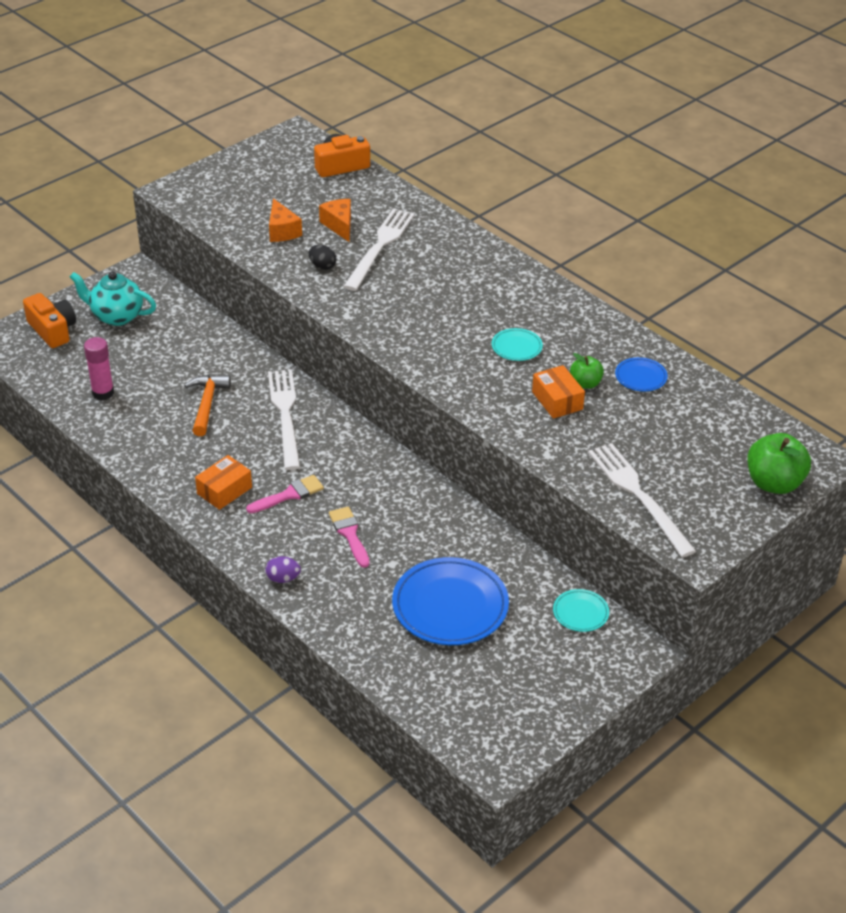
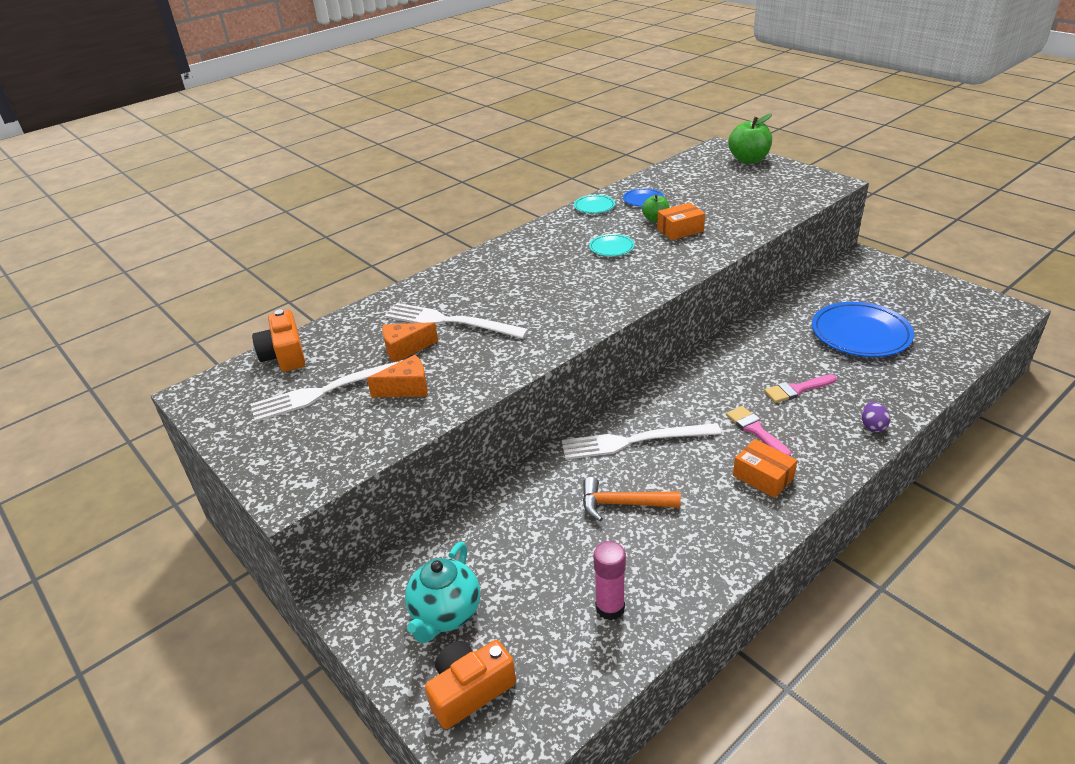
camera: 85 degrees left, 5 degrees down
(322, 266) = (481, 356): black egg -> none
(580, 613) = (838, 279): turquoise plate -> turquoise plate (594, 206)
(638, 495) = (782, 200): white fork -> white fork (330, 390)

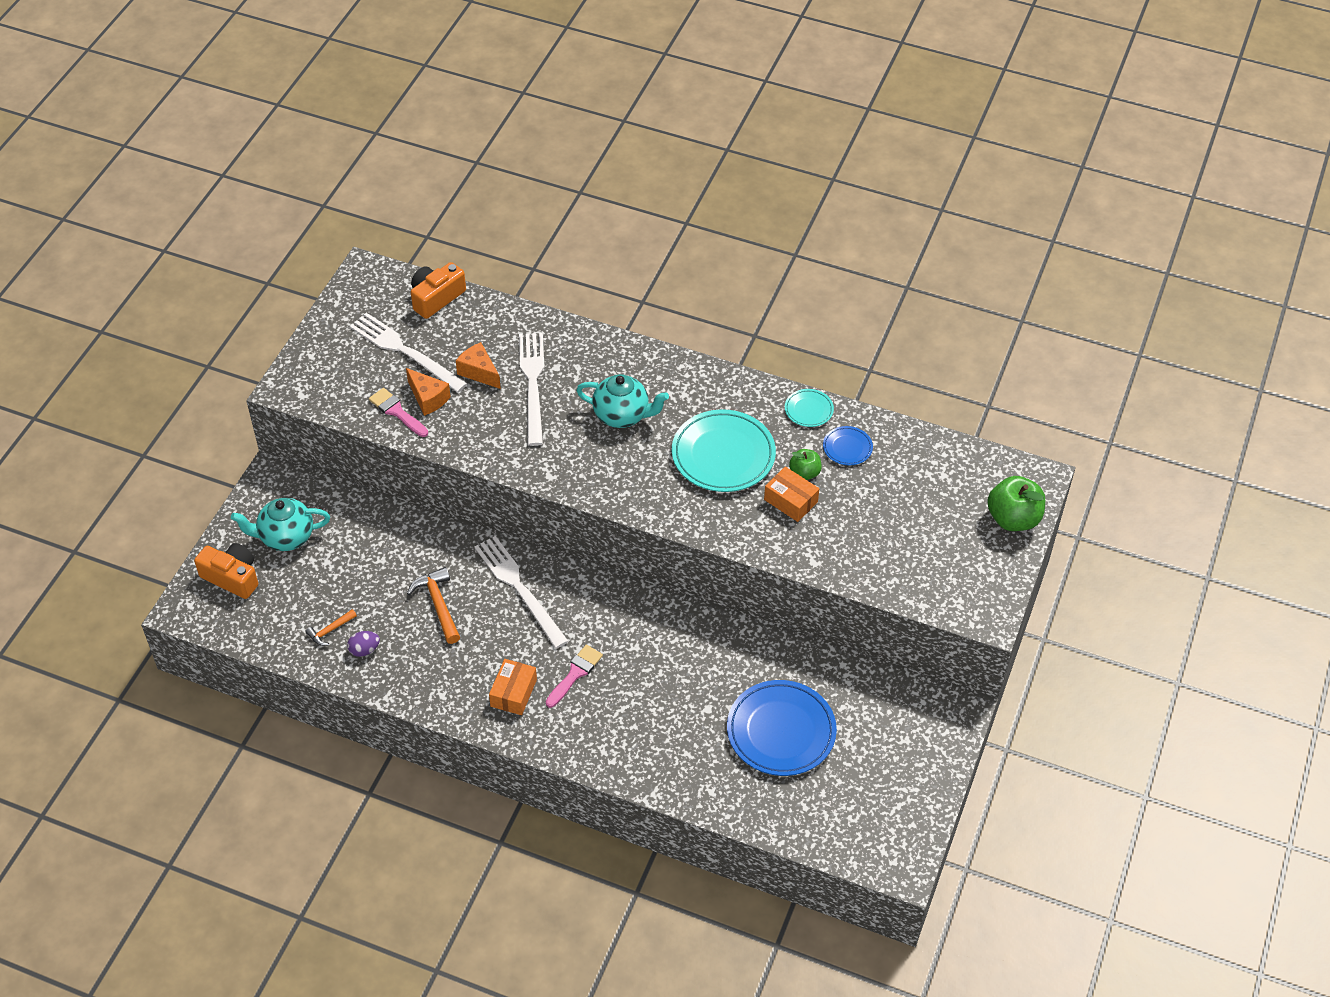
camera: 60 degrees right, 15 degrees up
(529, 284) = (622, 415): none -> turquoise teapot
(610, 608) = (330, 630): pink glue stick -> orange hammer
(611, 248) = (723, 455): turquoise plate -> turquoise plate, size x2.08
(797, 389) = (653, 693): pink brush -> pink brush (397, 412)
(872, 426) = (622, 763): purple egg -> purple egg (364, 650)

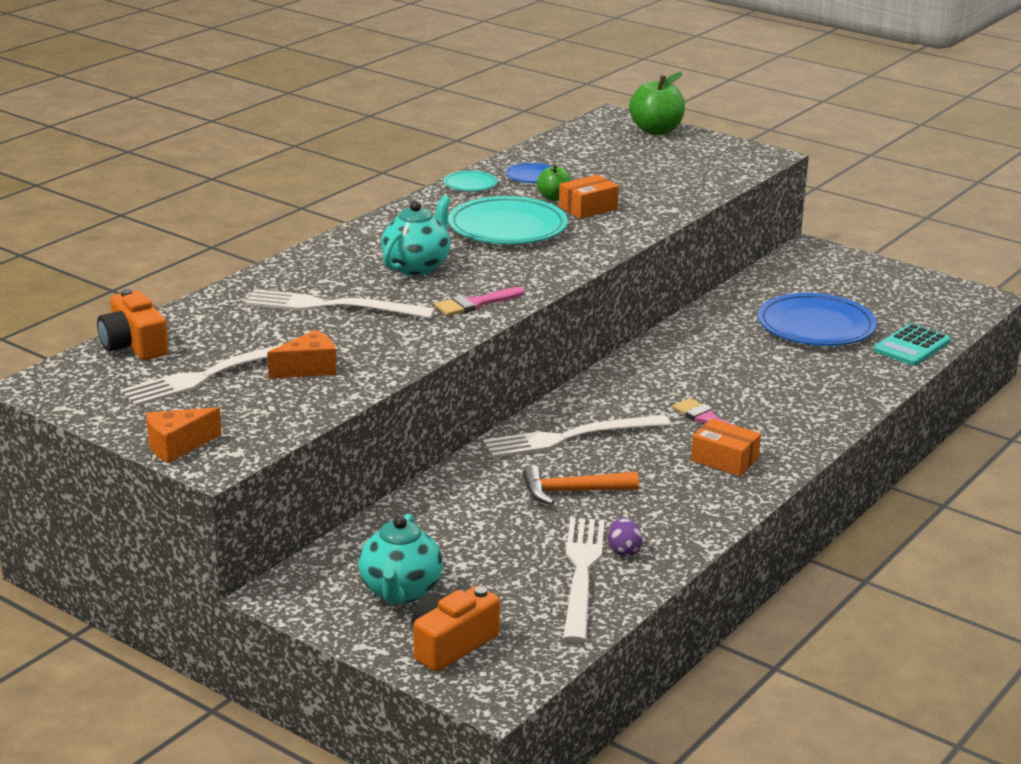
camera: 75 degrees left, 25 degrees down
(330, 630) = (581, 573): orange hammer -> white fork
(397, 412) = (317, 391): pink brush -> pink brush (475, 304)
(479, 372) = (287, 334): orange cheese -> orange cheese (177, 446)
(768, 810) = (911, 346): none -> turquoise calculator

